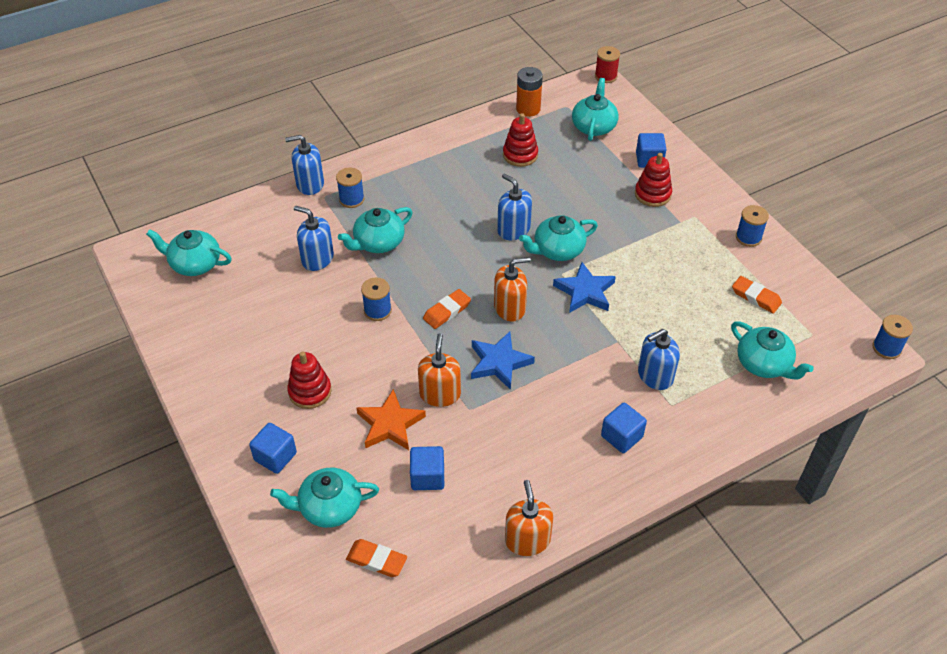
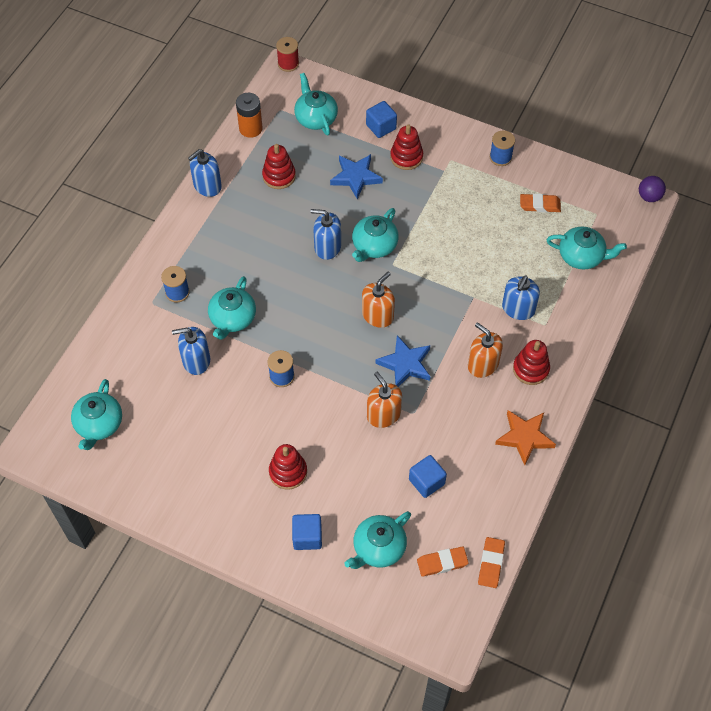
camera: 35 degrees left, 10 degrees up
(195, 264) = (99, 424): turquoise teapot -> turquoise teapot turned 60 degrees counterclockwise
(310, 184) = (130, 298): blue soap dispenser -> blue soap dispenser (207, 186)
(390, 424) = (368, 460): orange star -> orange star (524, 437)
(447, 311) = (334, 345): orange eraser -> orange eraser (491, 563)
(527, 540) = (527, 483): orange soap dispenser -> orange soap dispenser (483, 364)
(585, 291) = (420, 270): blue star -> blue star (355, 177)
(621, 436) = (530, 369): blue cube -> red stacking toy
(886, 348) = (649, 197): blue spool -> purple ball

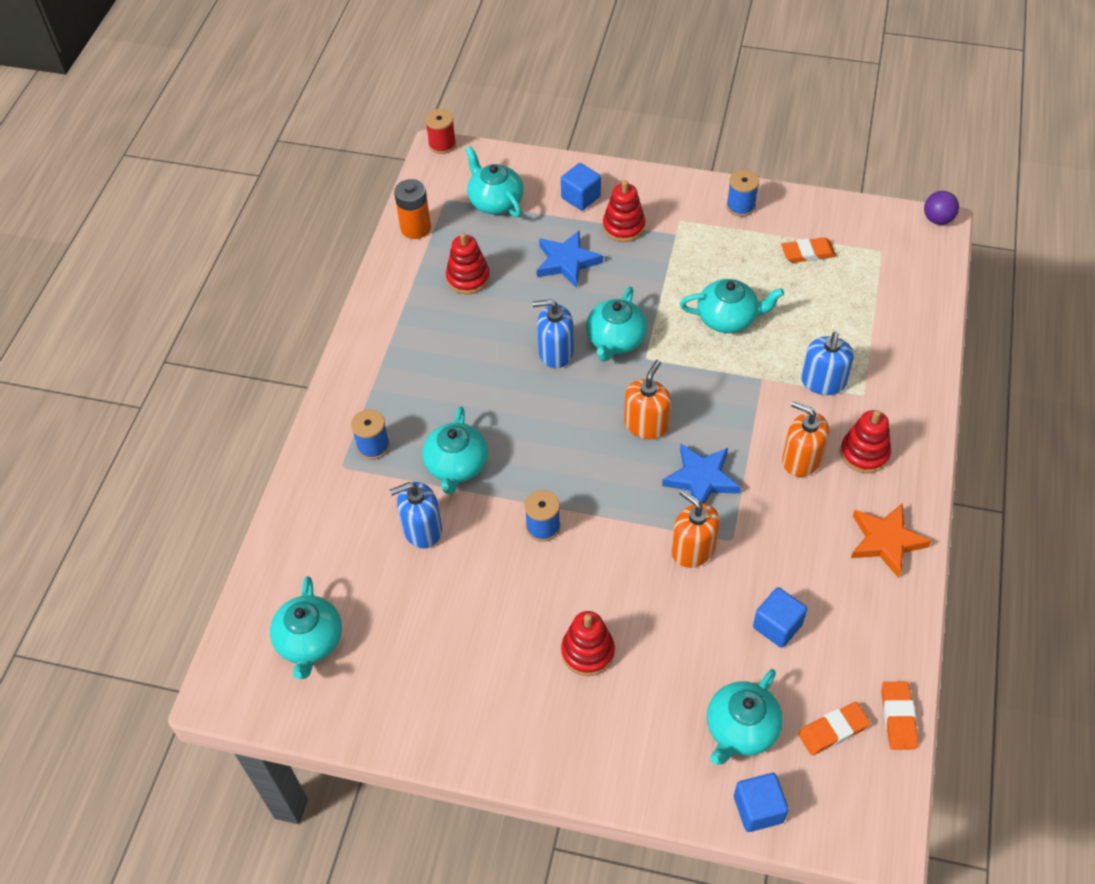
camera: 10 degrees left, 5 degrees down
(207, 186) = (378, 306): blue soap dispenser -> none
(307, 537) = (640, 735): blue cube -> blue cube (758, 809)
(581, 256) = (880, 304): turquoise teapot -> turquoise teapot (728, 318)

